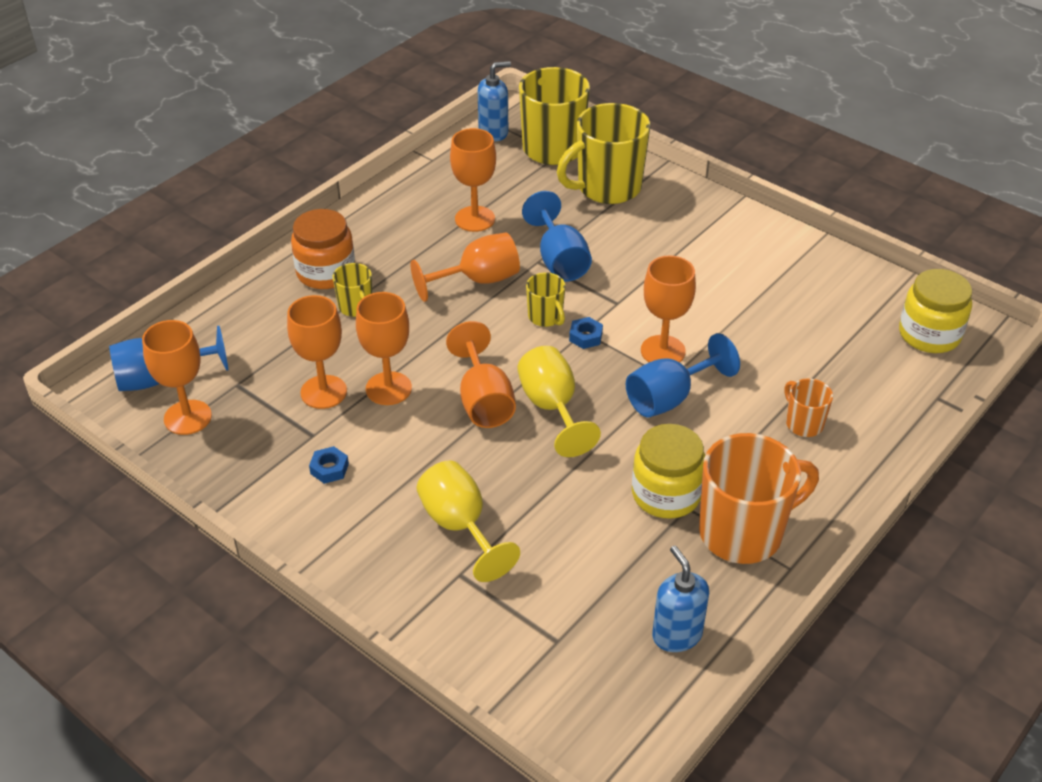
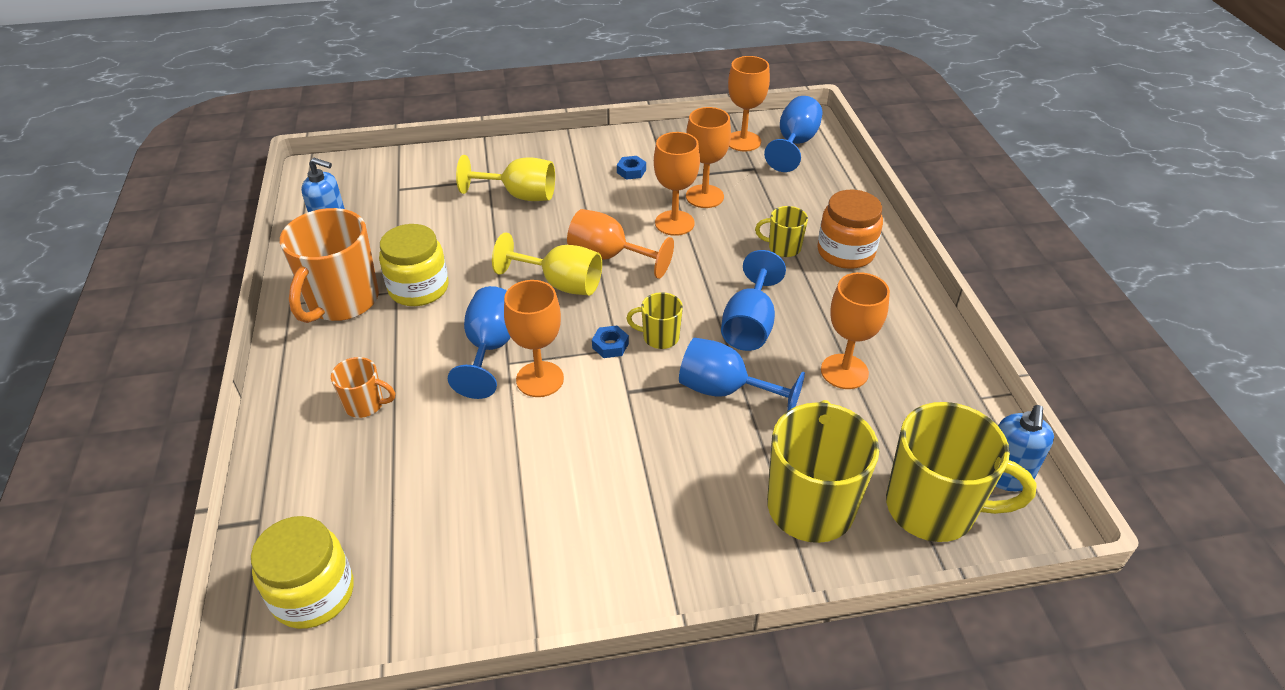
camera: 130 degrees right, 0 degrees up
(478, 280) = (749, 325): orange goblet -> blue goblet

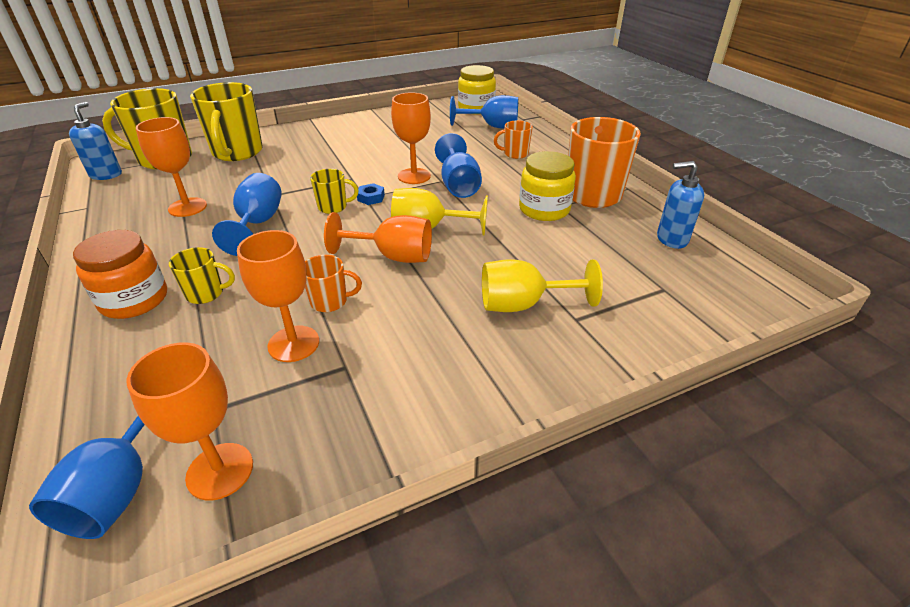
camera: 165 degrees right, 5 degrees down
(631, 171) = (400, 366): blue nut -> none
(674, 223) = (330, 301): orange goblet -> orange mug
(725, 391) = (282, 187): blue goblet -> blue goblet (492, 126)

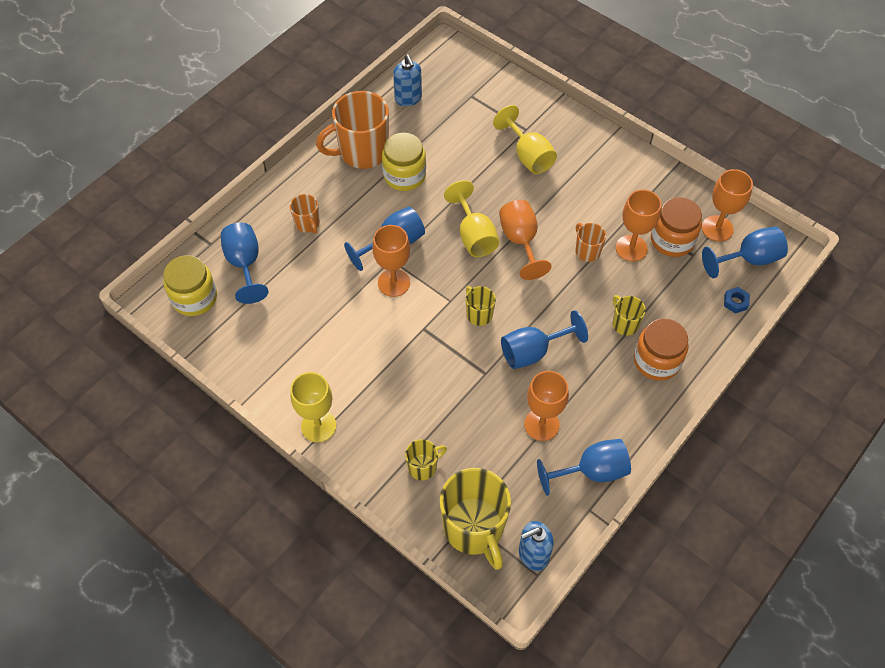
camera: 115 degrees left, 20 degrees up
(110, 218) = (591, 471): none -> blue goblet
(237, 152) = (423, 467): yellow mug -> yellow mug, size x0.49
(261, 395) = (672, 240): none -> orange jar
(322, 127) = (318, 426): none -> yellow goblet
(371, 198) = (449, 296): blue nut -> blue nut (735, 302)

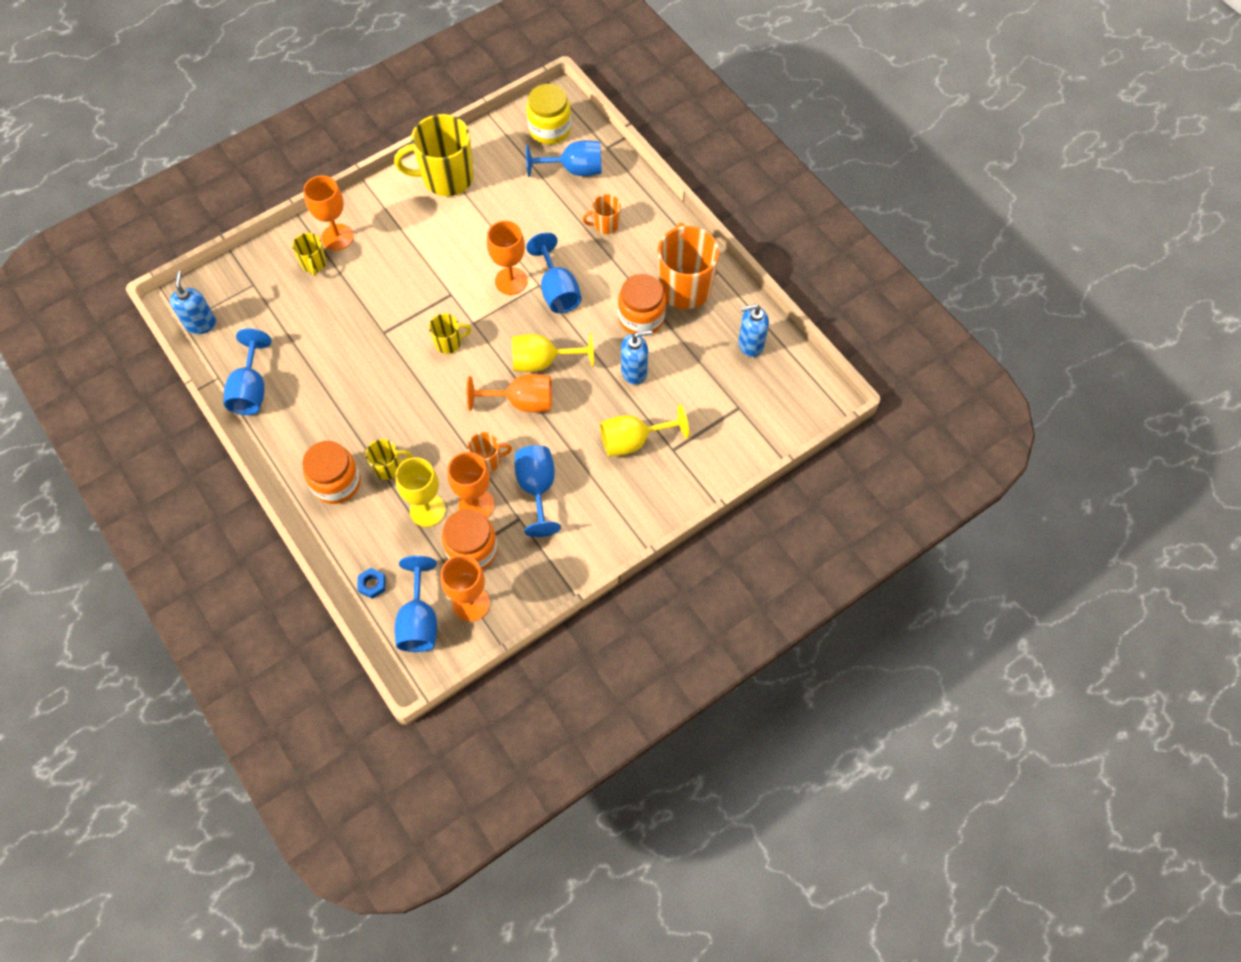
camera: 105 degrees right, 5 degrees up
(318, 426) = (385, 197): yellow goblet -> yellow goblet (427, 510)
(404, 175) = (641, 318): yellow jar -> orange jar
(461, 169) = (634, 371): none -> blue soap dispenser
(474, 529) = (243, 287): yellow mug -> yellow mug (446, 178)
(533, 352) = (390, 377): blue goblet -> blue goblet (537, 489)
(541, 424) = (313, 363): orange goblet -> orange goblet (337, 237)

